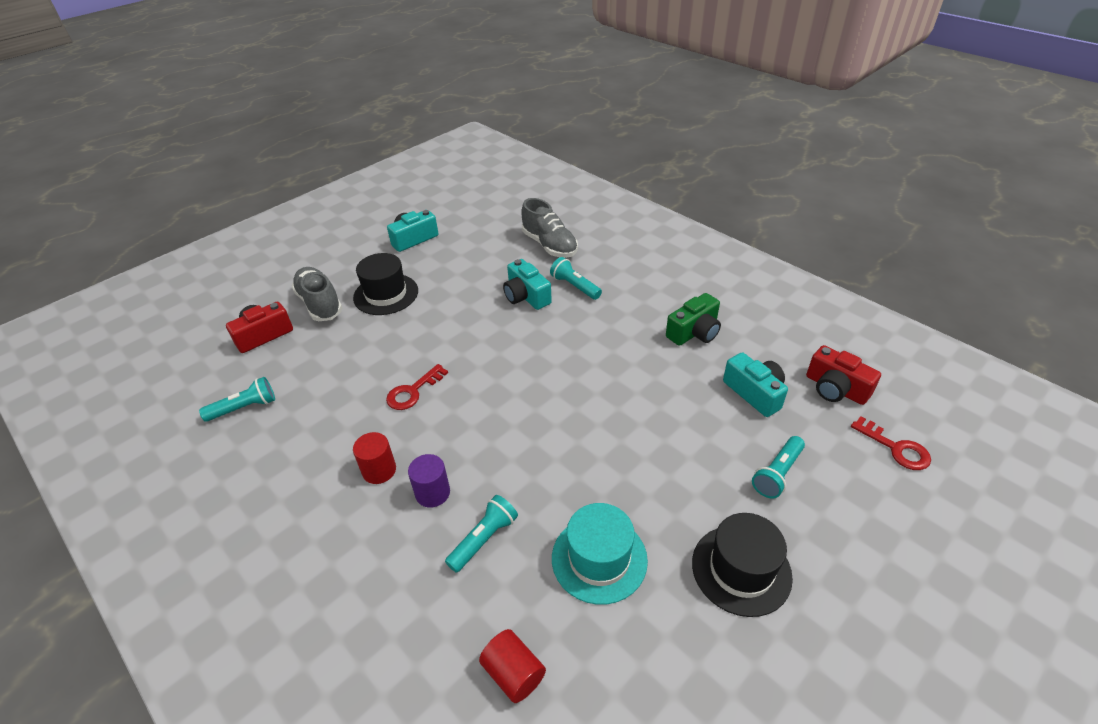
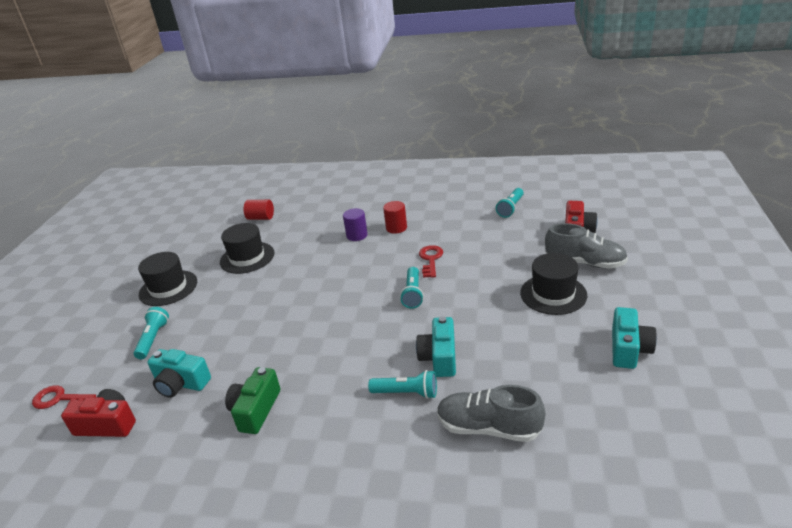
camera: 145 degrees right, 10 degrees down
(484, 539) = (311, 236): turquoise flashlight -> turquoise flashlight (413, 294)
(526, 296) = (439, 357): turquoise camera -> turquoise camera turned 105 degrees counterclockwise
(599, 559) = (247, 257): turquoise hat -> black hat

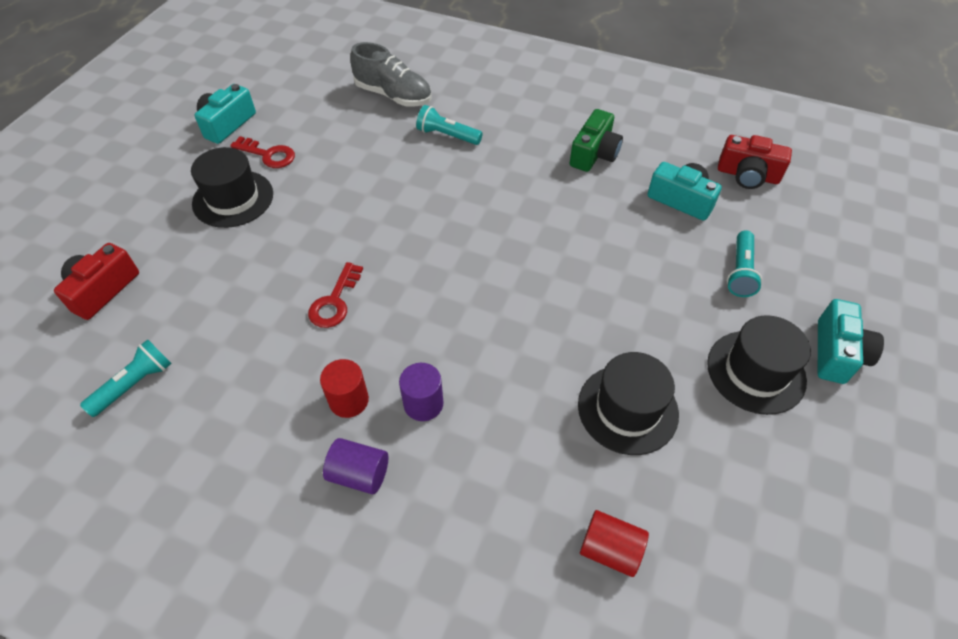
camera: 170 degrees left, 20 degrees up
(59, 399) = (823, 216): red key -> red key (268, 155)
(377, 211) = (359, 474): none -> purple cylinder
(413, 294) = (389, 246): turquoise flashlight -> none
(439, 357) = (400, 159): turquoise camera -> turquoise camera (837, 353)
(584, 263) = (154, 232): grey shoe -> none

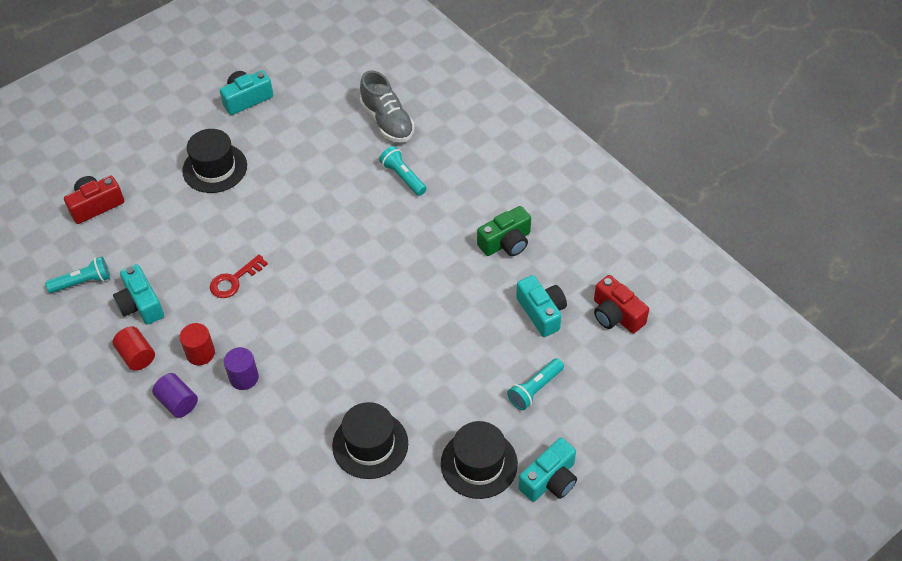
camera: 30 degrees right, 0 degrees up
(232, 377) = (140, 304): none -> turquoise camera
(268, 155) = (260, 139): red key -> none
(610, 549) = (291, 519): red cylinder -> red cylinder (137, 356)

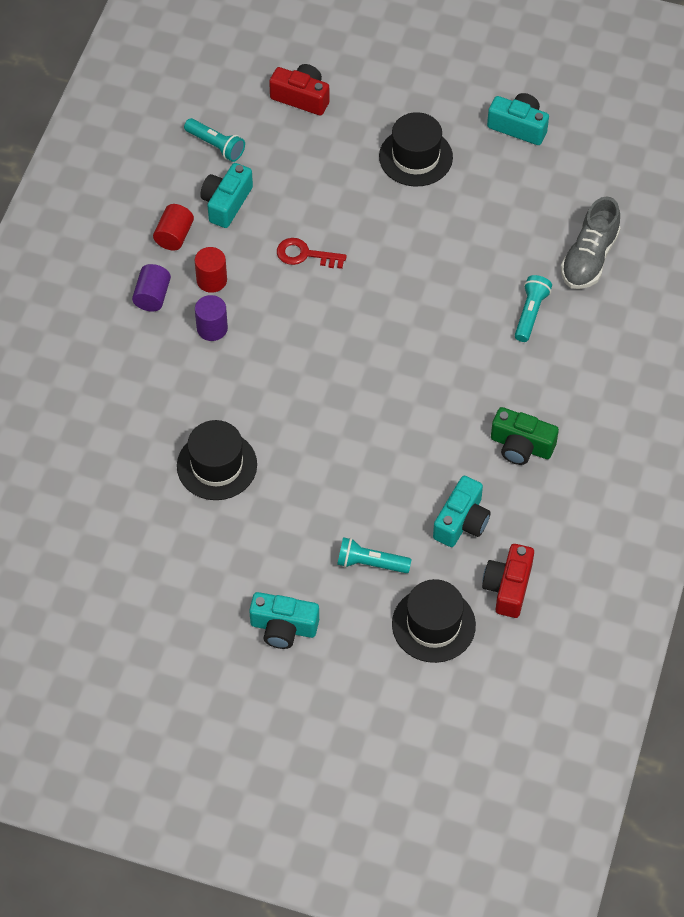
camera: 55 degrees right, 5 degrees up
(479, 463) = (259, 561): black hat -> black hat (433, 625)

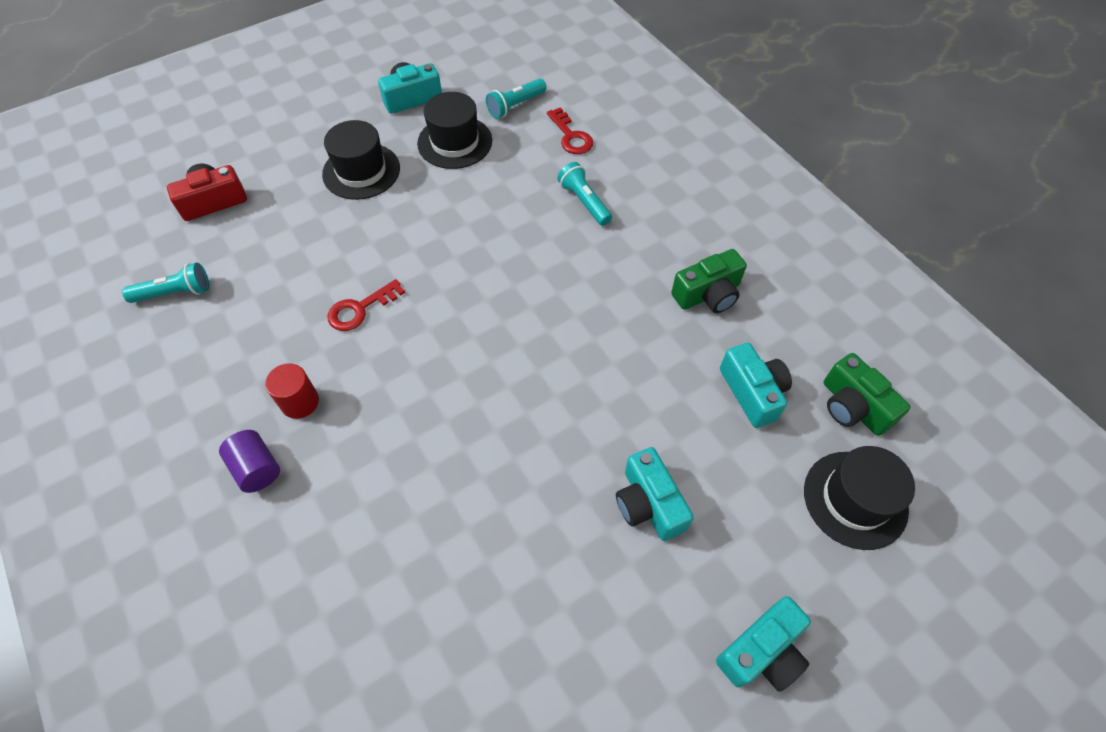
camera: 50 degrees left, 0 degrees up
(174, 236) = (218, 396): red cylinder -> none
(212, 328) = (350, 442): purple cylinder -> none
(217, 465) = (507, 562): black hat -> black hat (455, 142)
(226, 203) = (238, 328): turquoise camera -> turquoise camera (648, 504)
(370, 563) = (742, 503): turquoise flashlight -> turquoise flashlight (515, 105)
(508, 587) = (853, 406): red camera -> green camera
(589, 258) = (571, 136): grey shoe -> red key

